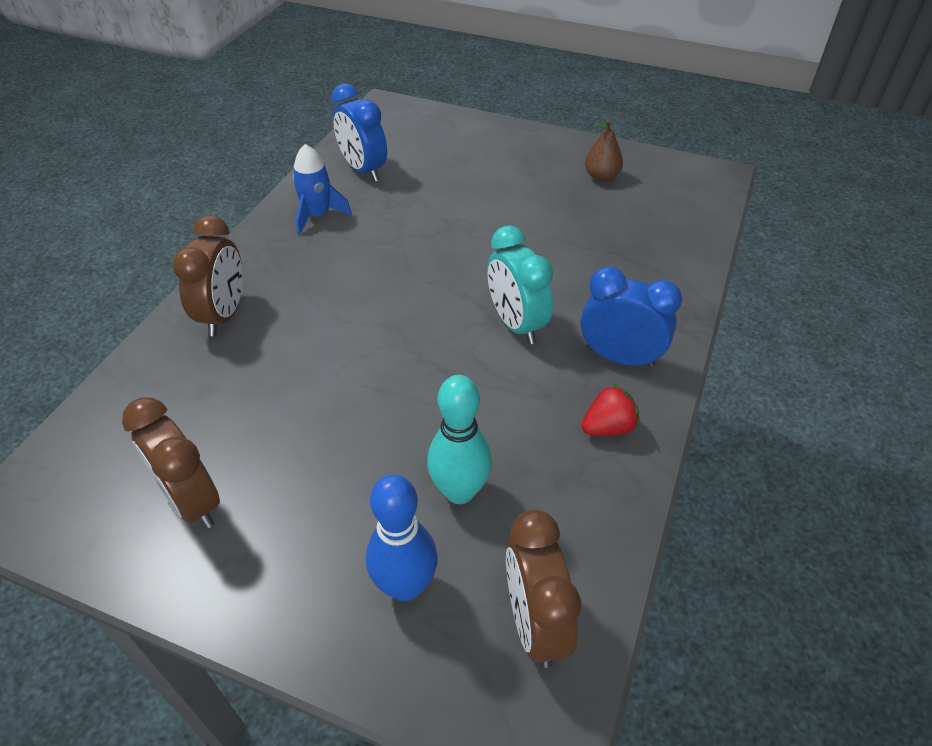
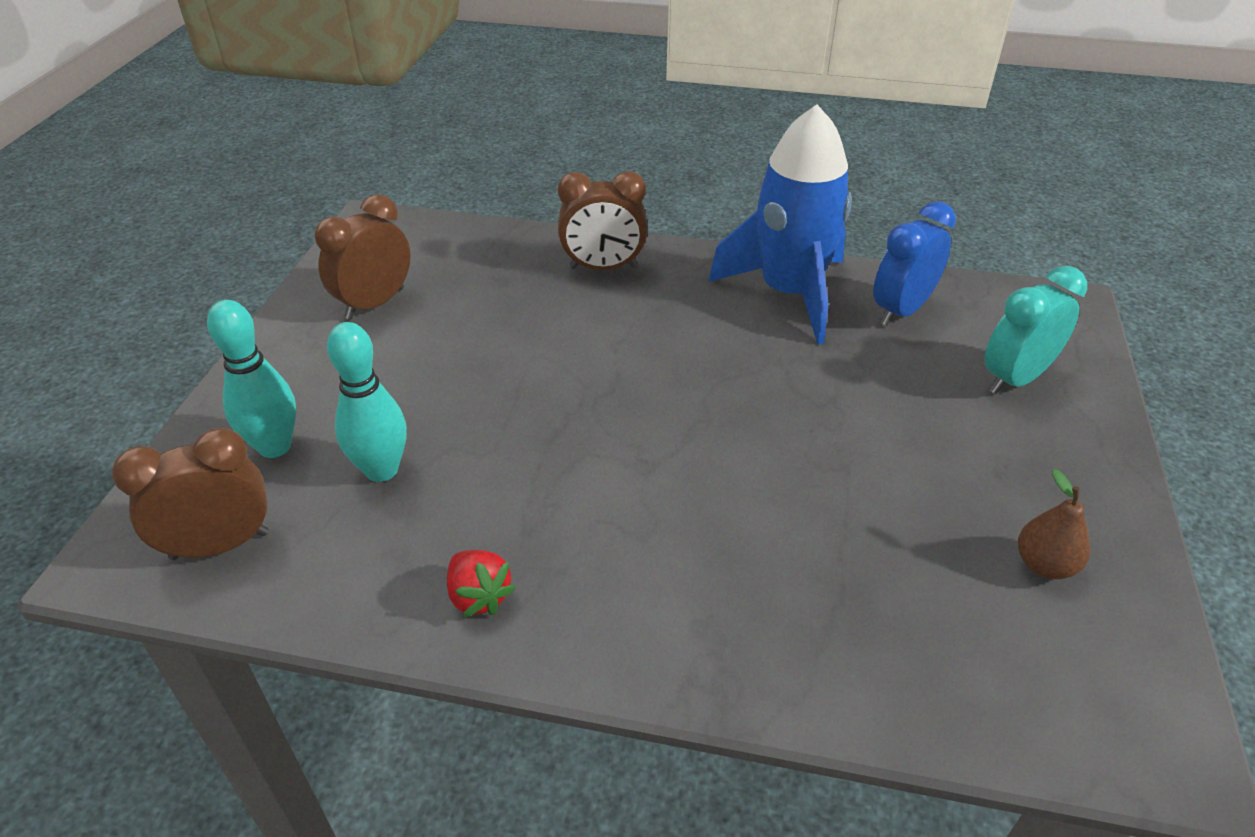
camera: 80 degrees right, 5 degrees down
(318, 216) = (789, 293): blue rocket -> blue rocket, size x2.00
(405, 586) = (275, 446): blue bowling pin -> turquoise bowling pin
(516, 324) = (646, 490): turquoise clock -> turquoise clock (1015, 379)
(619, 357) = (607, 605): blue clock -> none

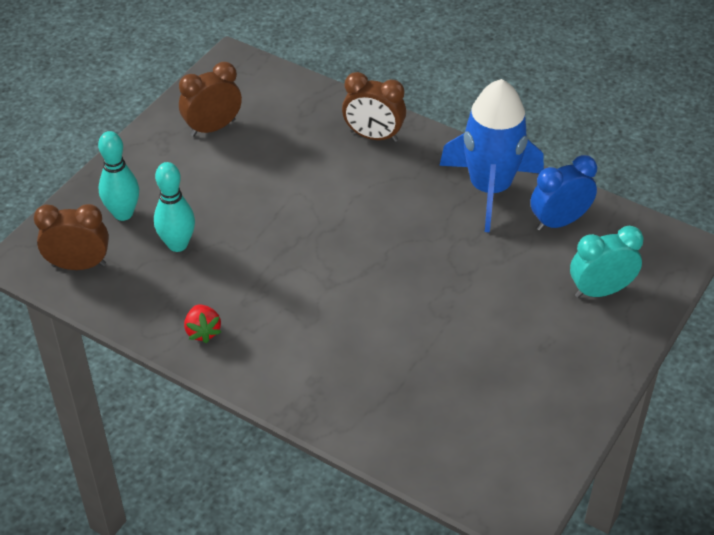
camera: 20 degrees right, 5 degrees up
(1044, 565) = (527, 406): brown pear -> none

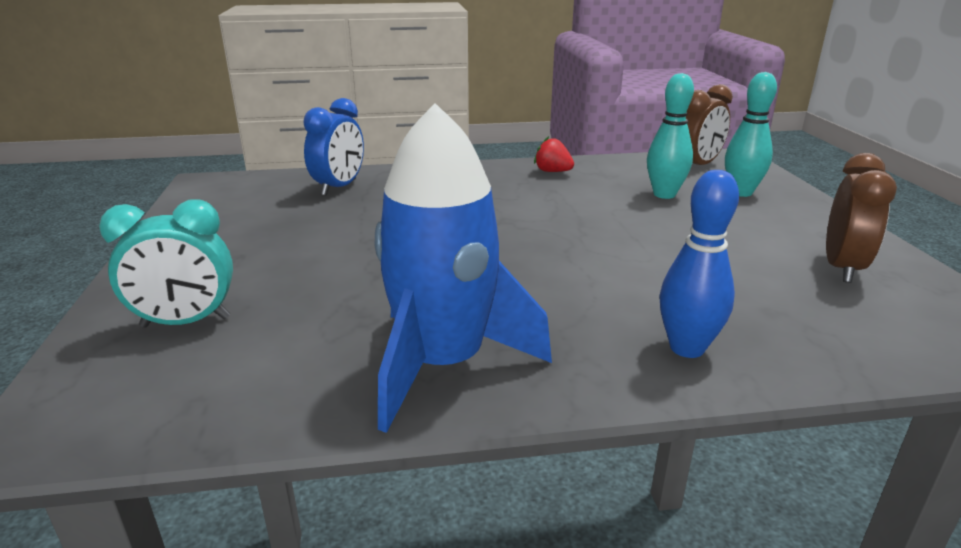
camera: 140 degrees right, 20 degrees down
(373, 136) = (687, 348): brown clock -> blue bowling pin
(559, 222) = (297, 371): blue clock -> blue clock (339, 187)
(600, 291) = (186, 322): turquoise clock -> turquoise clock turned 45 degrees clockwise

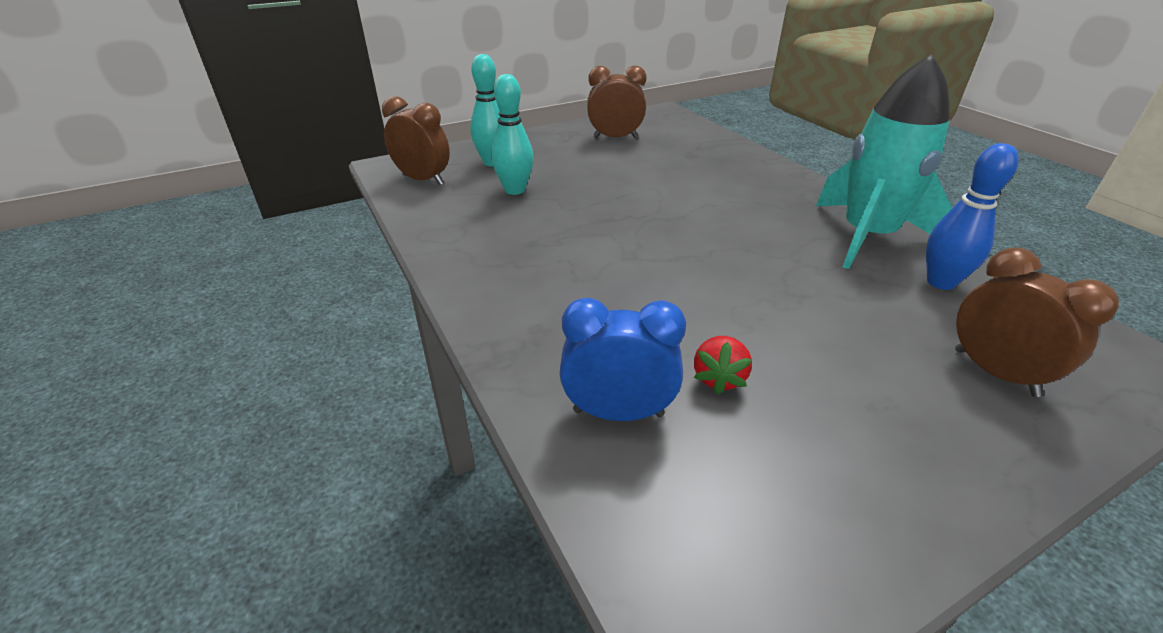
camera: 110 degrees left, 10 degrees up
(186, 322) = (995, 372): turquoise clock -> brown clock
(444, 364) = (867, 236): blue rocket -> turquoise rocket
(552, 171) = (471, 251): red strawberry -> red strawberry (718, 378)
(687, 348) = (757, 173): blue bowling pin -> blue bowling pin (940, 282)

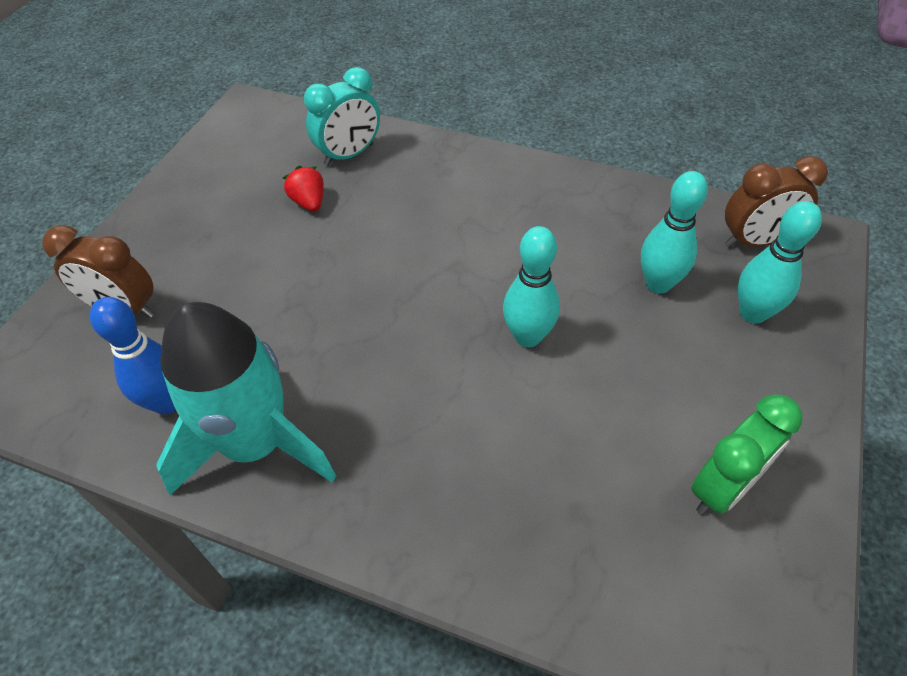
camera: 140 degrees right, 15 degrees up
(615, 138) = (723, 488): brown clock -> green clock
(618, 412) = (349, 155): blue clock -> turquoise clock
(631, 205) = (527, 336): none -> turquoise bowling pin

